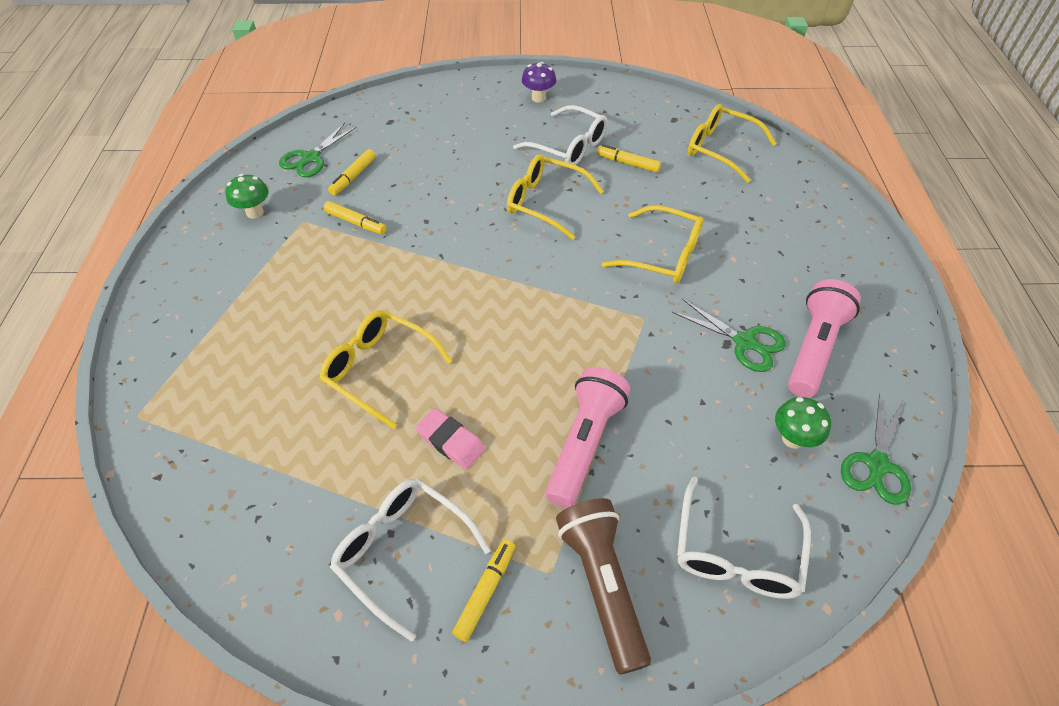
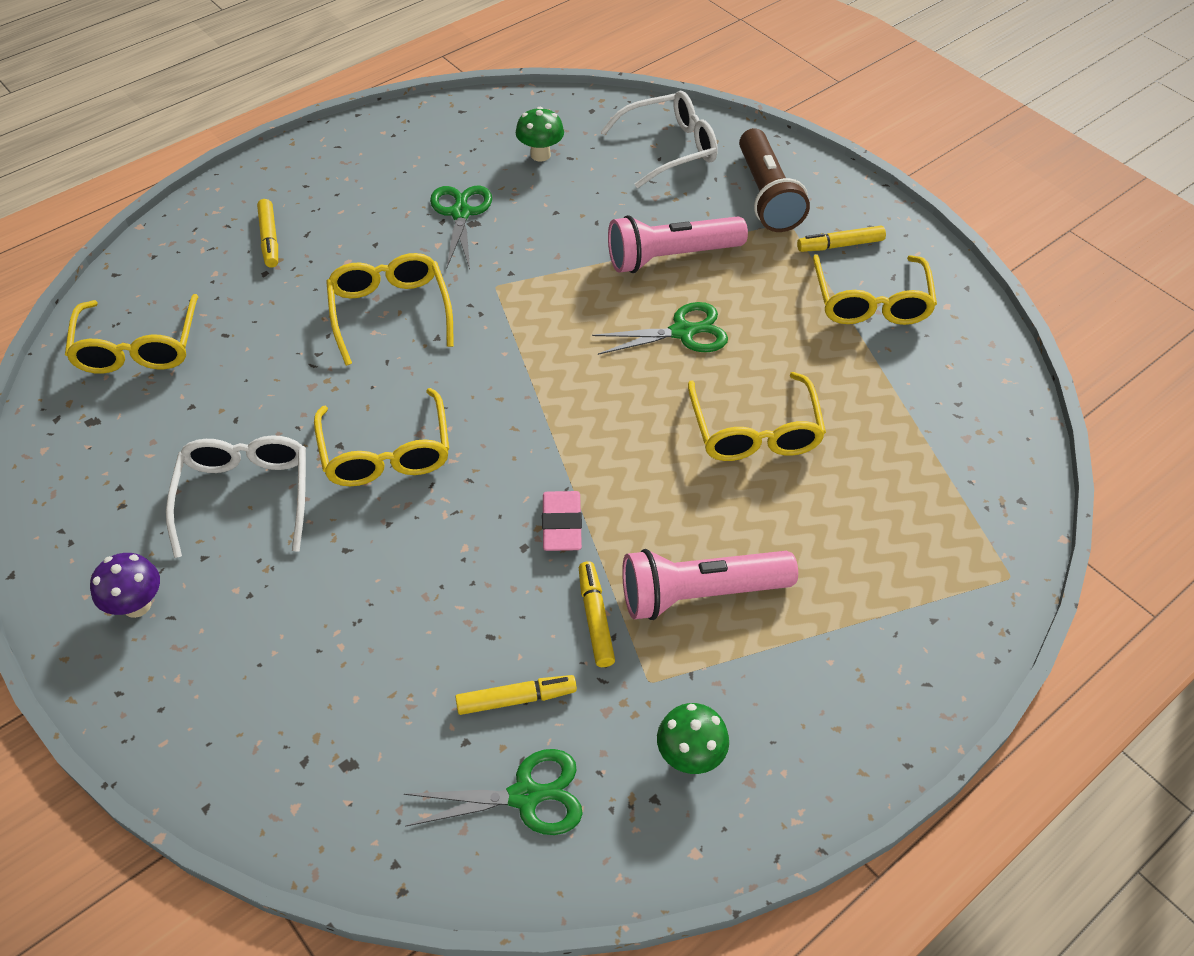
camera: 130 degrees left, 0 degrees up
(403, 551) = (870, 302): white glasses -> yellow glasses
(450, 441) = (761, 334): pink eraser -> pink eraser (562, 524)
(602, 585) = (766, 195): brown flashlight -> brown flashlight turned 45 degrees counterclockwise
(627, 163) = (238, 418): yellow marker -> yellow marker (269, 239)
(813, 348) = (427, 173): pink flashlight -> pink flashlight (700, 594)
(877, 464) = (519, 111): green scissors -> green scissors (682, 332)

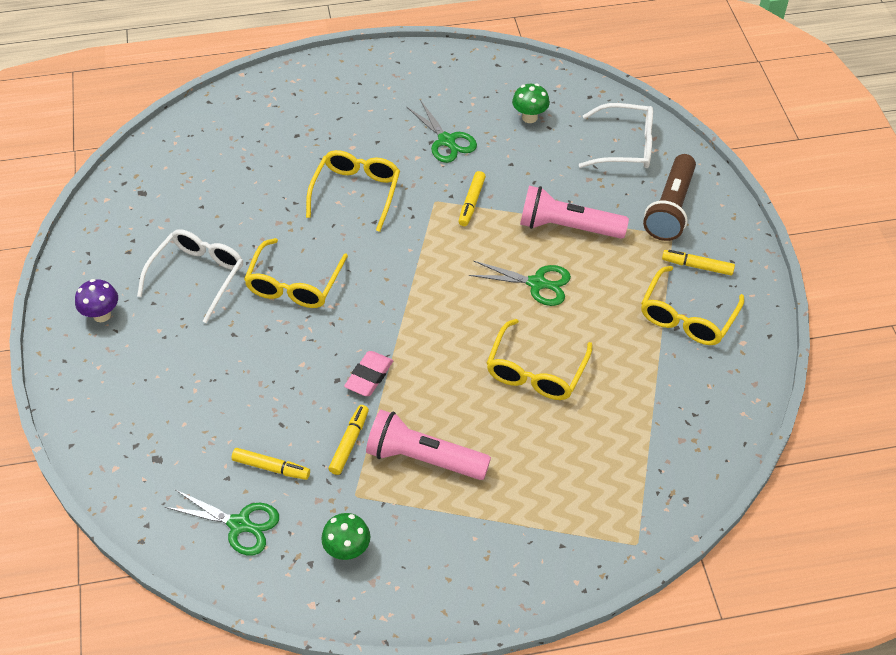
camera: 30 degrees right, 0 degrees up
(138, 347) = (193, 156): yellow glasses -> none
(269, 239) = (314, 113): yellow marker -> yellow marker (471, 202)
(461, 213) = (446, 141): green scissors -> green scissors turned 120 degrees clockwise

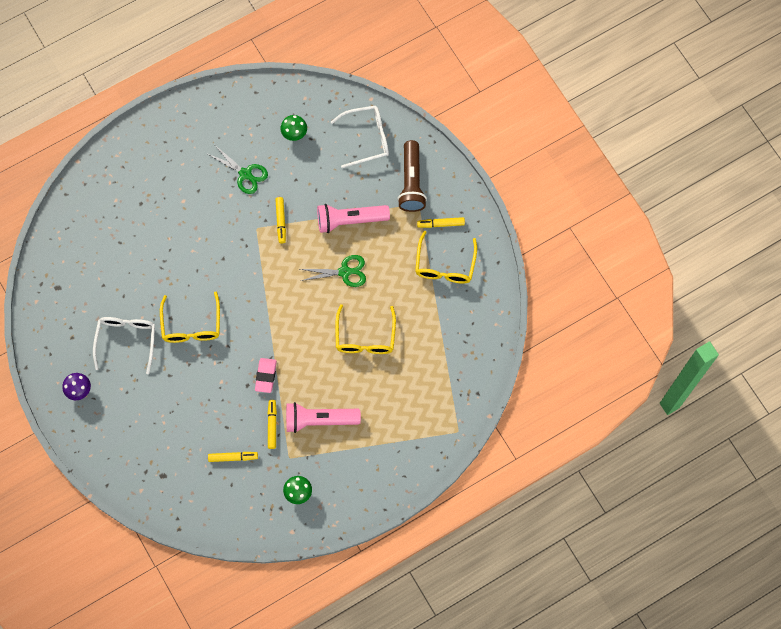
camera: 20 degrees left, 20 degrees up
(239, 524) = (230, 499): green scissors -> none
(356, 192) = (201, 239): yellow glasses -> none

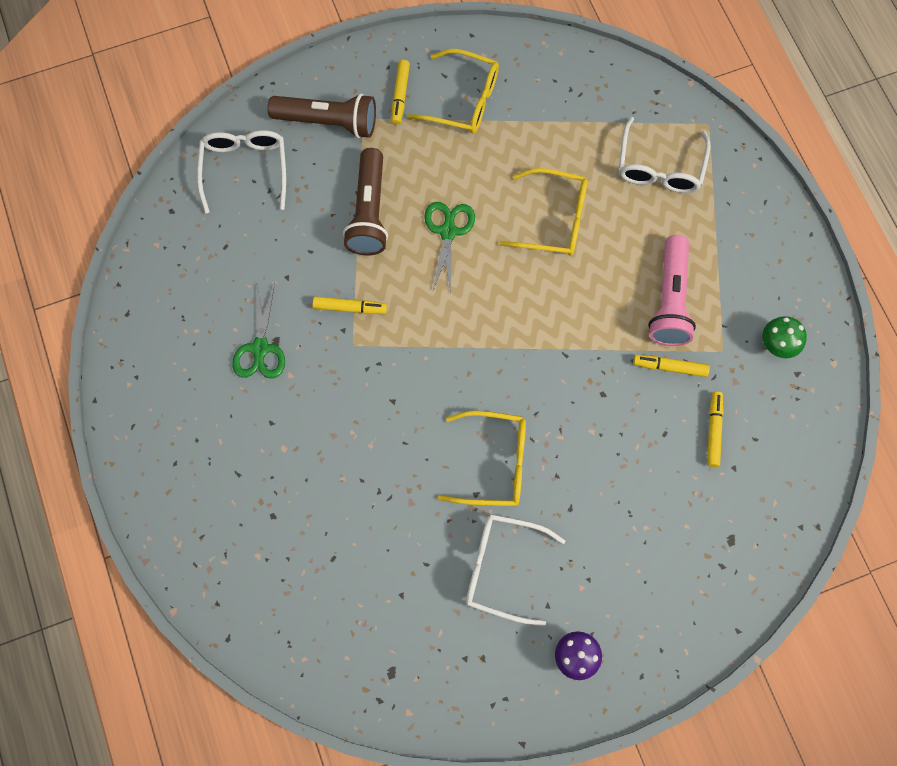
camera: 80 degrees left, 0 degrees up
(245, 174) = (260, 348): green scissors -> green scissors turned 135 degrees clockwise
(266, 376) = (592, 365): pink eraser -> none
(294, 134) = (212, 267): green mushroom -> none
(350, 220) = (369, 212): pink flashlight -> brown flashlight
(417, 402) = (659, 167): none -> white glasses

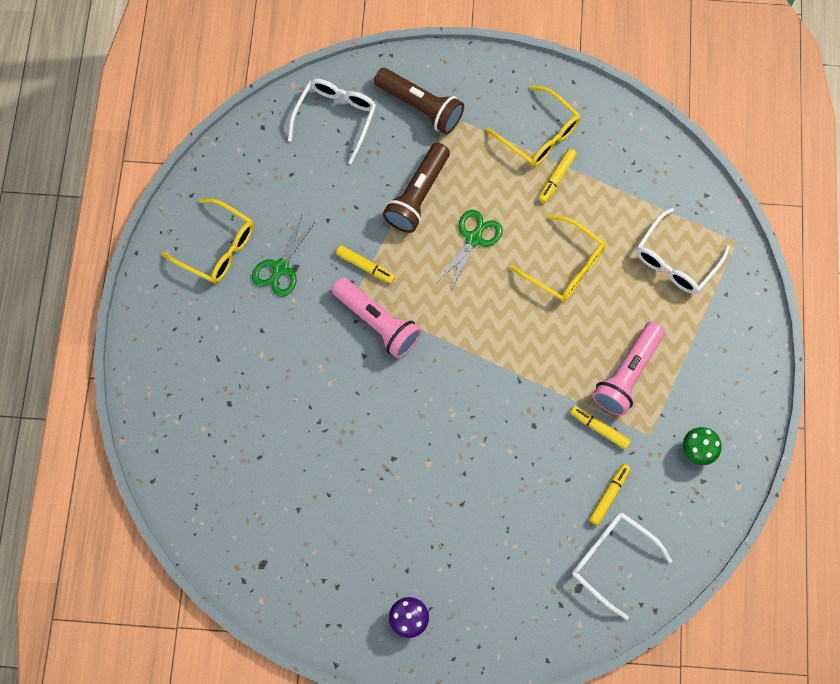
camera: 25 degrees right, 0 degrees up
(390, 360) = (377, 322): none -> pink flashlight
(400, 95) = (489, 109): yellow marker -> yellow marker (556, 178)
(494, 463) = (419, 441): yellow glasses -> yellow glasses (217, 248)
(502, 568) = (385, 525): white glasses -> white glasses (611, 560)

